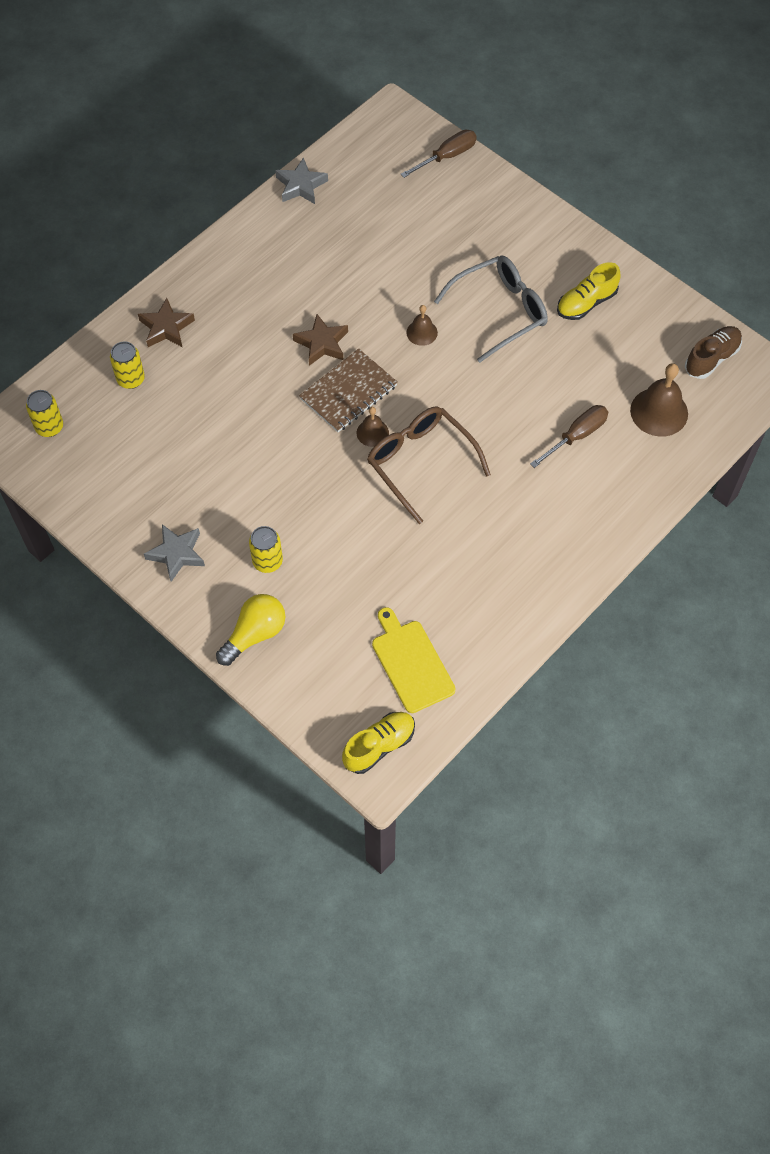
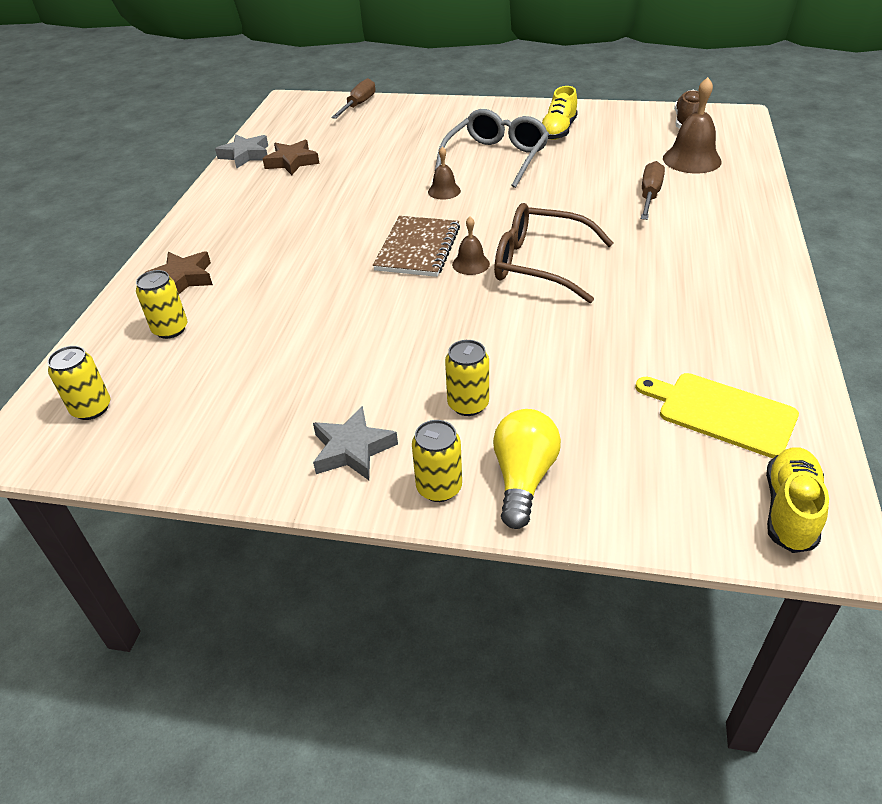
camera: 30 degrees left, 20 degrees down
(204, 611) = (439, 488): none -> yellow can
(322, 343) = (358, 230): brown star -> brown star (292, 162)

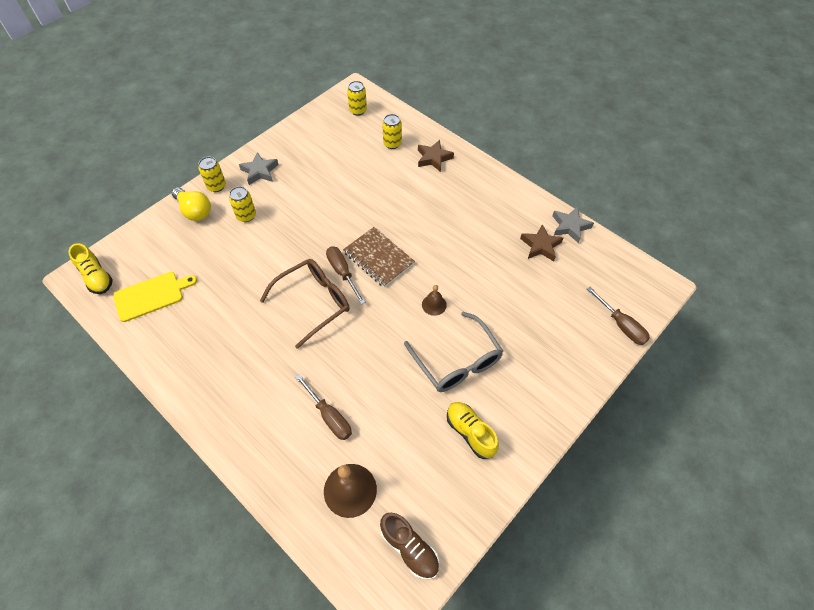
camera: 120 degrees right, 15 degrees up
(471, 264) = (342, 273): brown bell -> brown screwdriver

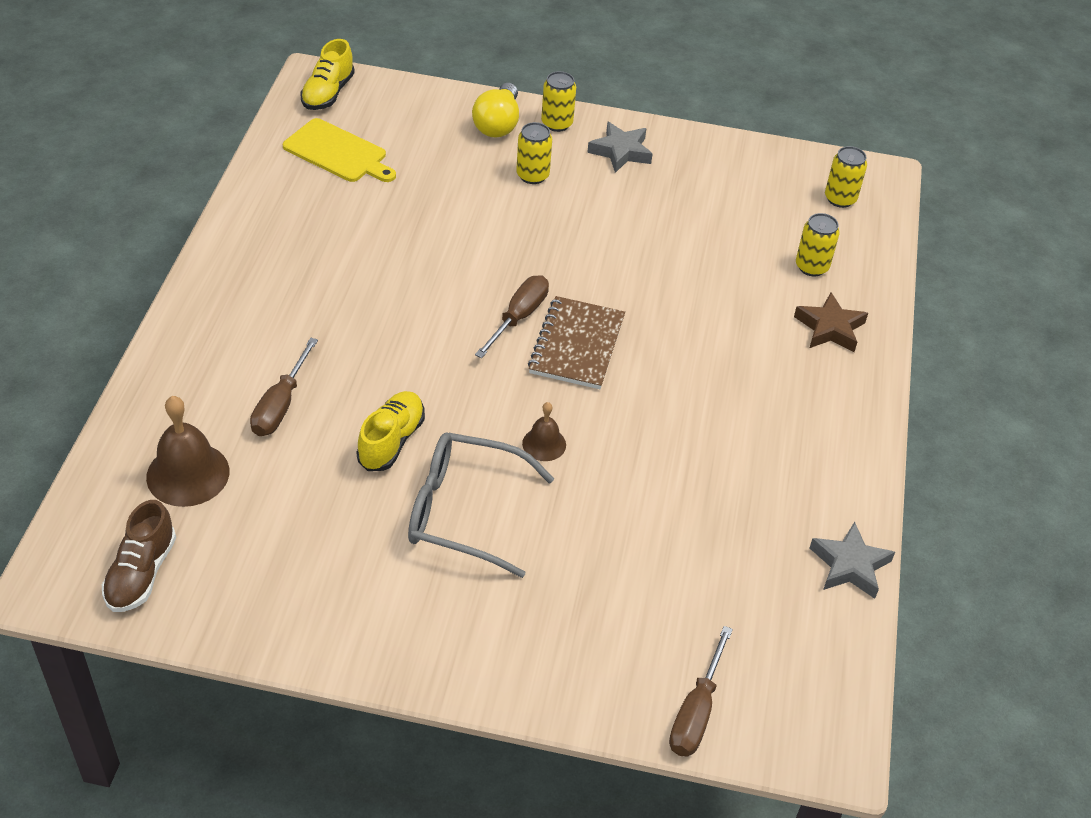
camera: 55 degrees right, 10 degrees down
(313, 303) = (444, 309): brown glasses -> none
(457, 361) = (464, 511): grey glasses -> grey glasses turned 75 degrees clockwise
(470, 432) = (355, 575): yellow shoe -> yellow shoe (391, 441)
(540, 246) = (771, 538): brown star -> none

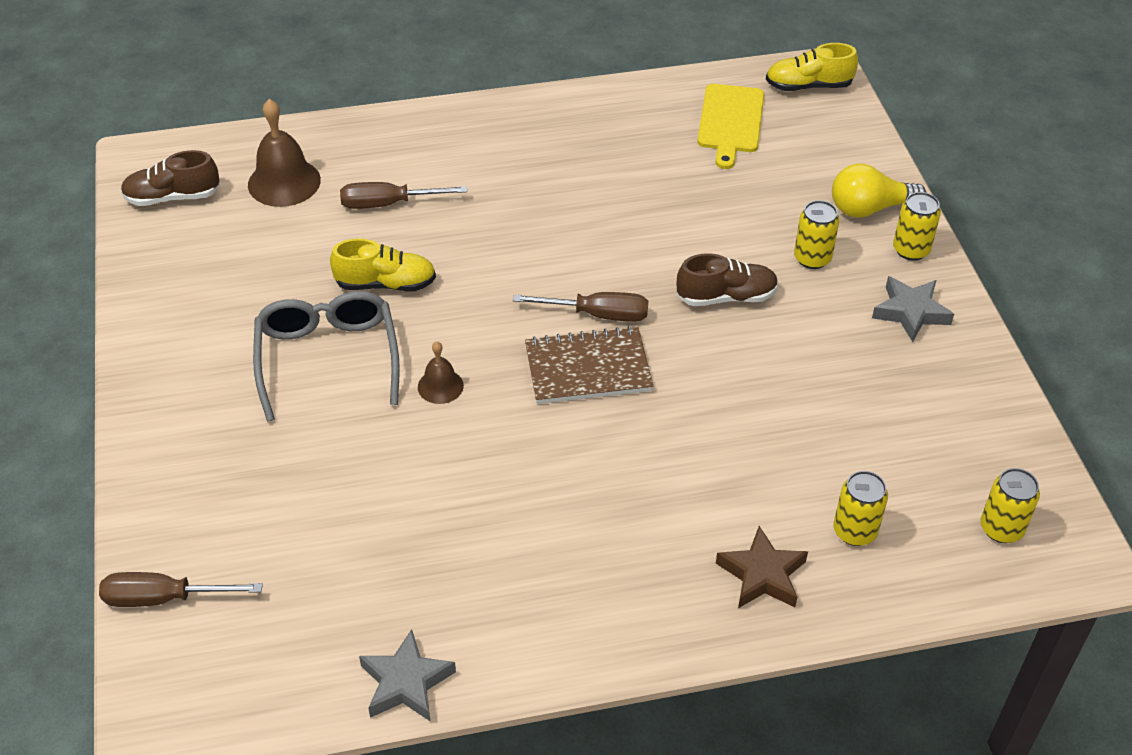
camera: 70 degrees right, 0 degrees up
(545, 237) = (726, 297): none -> brown shoe

